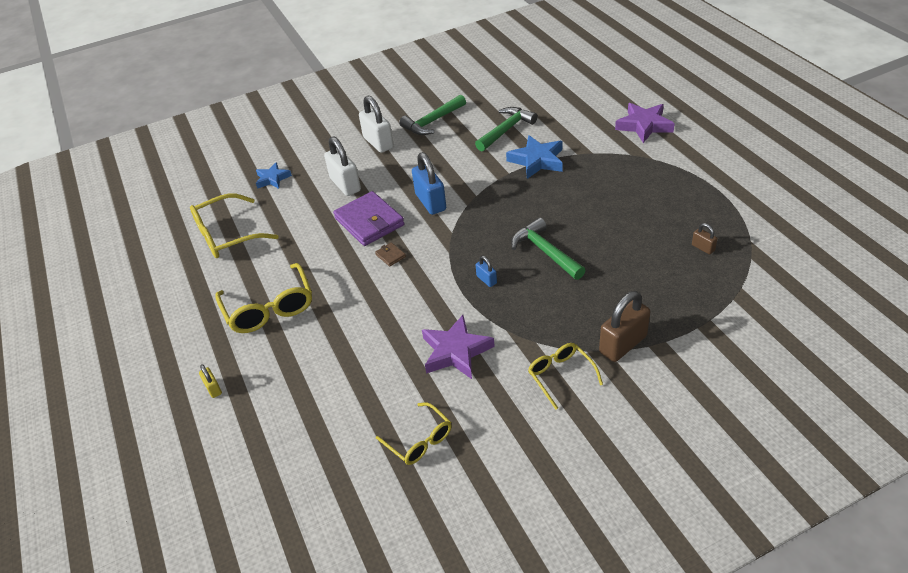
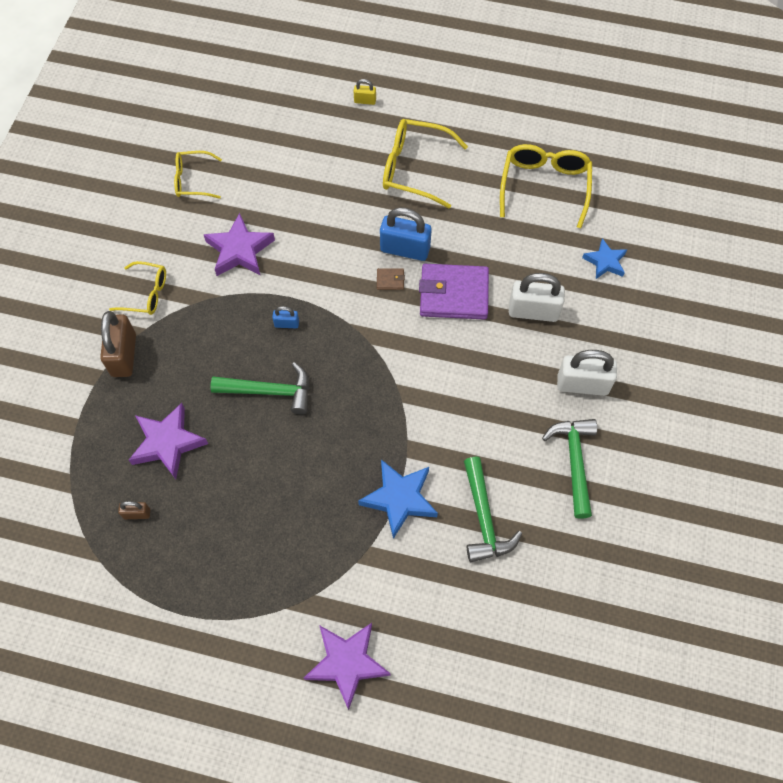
camera: 125 degrees right, 20 degrees up
(430, 202) = (432, 359): blue padlock -> blue padlock (405, 249)
(644, 270) = (168, 443): none -> purple star

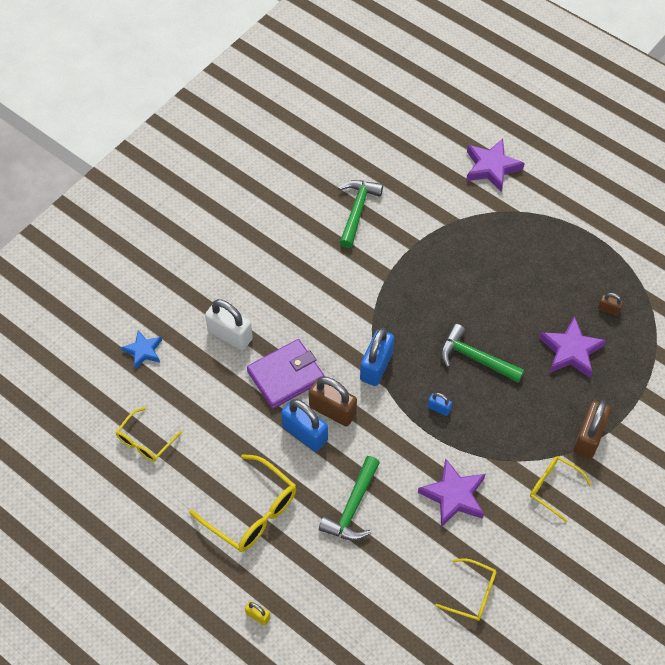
camera: 155 degrees left, 5 degrees down
(369, 340) = (376, 366): none -> blue padlock
(390, 280) = (332, 410): brown wallet -> brown padlock
(399, 499) = (410, 245): blue star -> none
(453, 294) = (286, 376): purple wallet -> purple wallet turned 60 degrees counterclockwise
(544, 186) = (145, 441): yellow glasses -> yellow glasses, size x0.61
(574, 462) = (271, 219): green hammer -> green hammer (352, 507)
(582, 384) = (230, 266): white padlock -> none

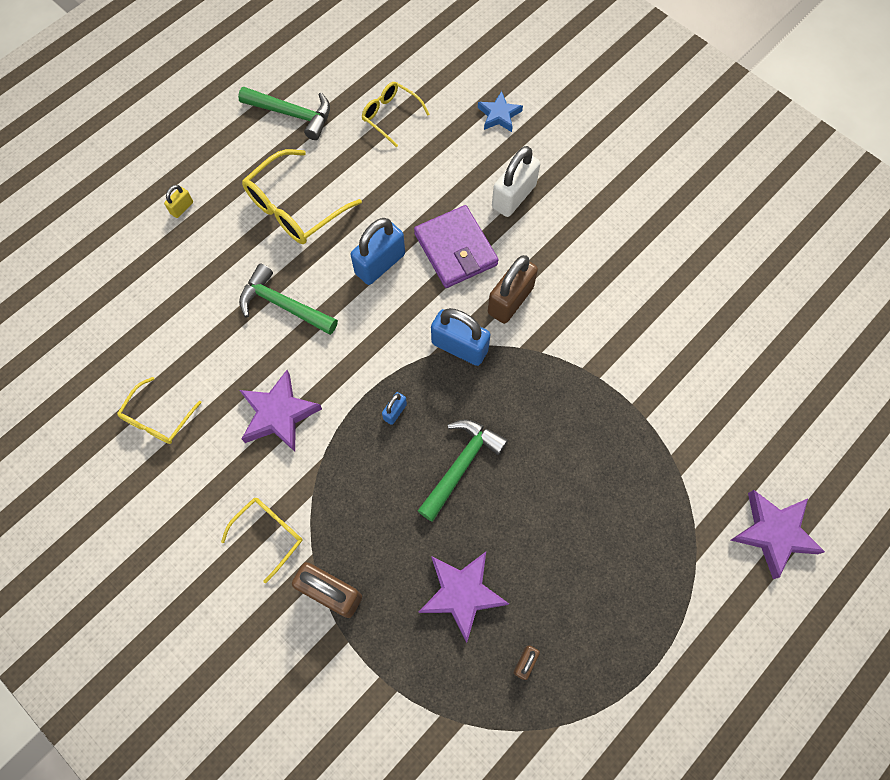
camera: 95 degrees right, 10 degrees up
(332, 410) = (406, 294): brown padlock -> brown padlock (510, 300)
(357, 211) = (692, 346): green hammer -> green hammer (292, 114)

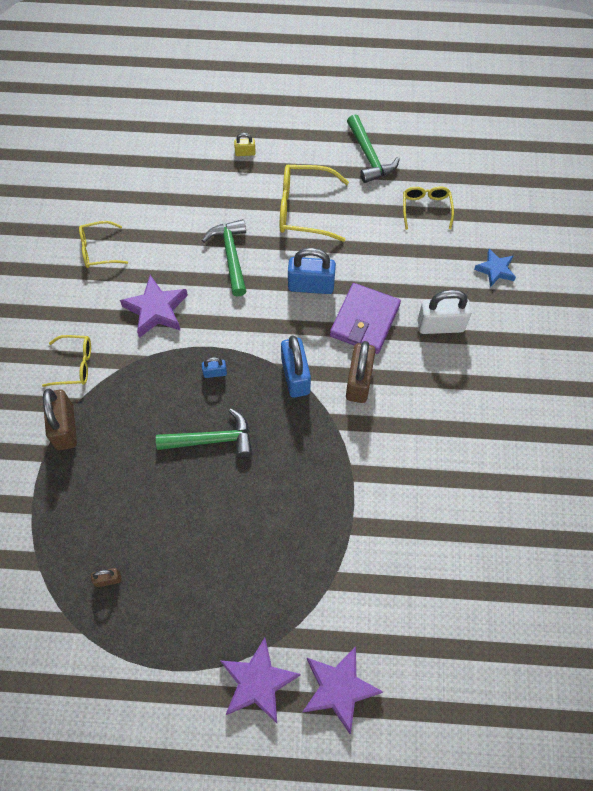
camera: 50 degrees right, 5 degrees down
(462, 593) = (124, 505): purple star -> purple star (258, 682)
(510, 300) = (359, 382): brown padlock -> brown padlock turned 75 degrees counterclockwise

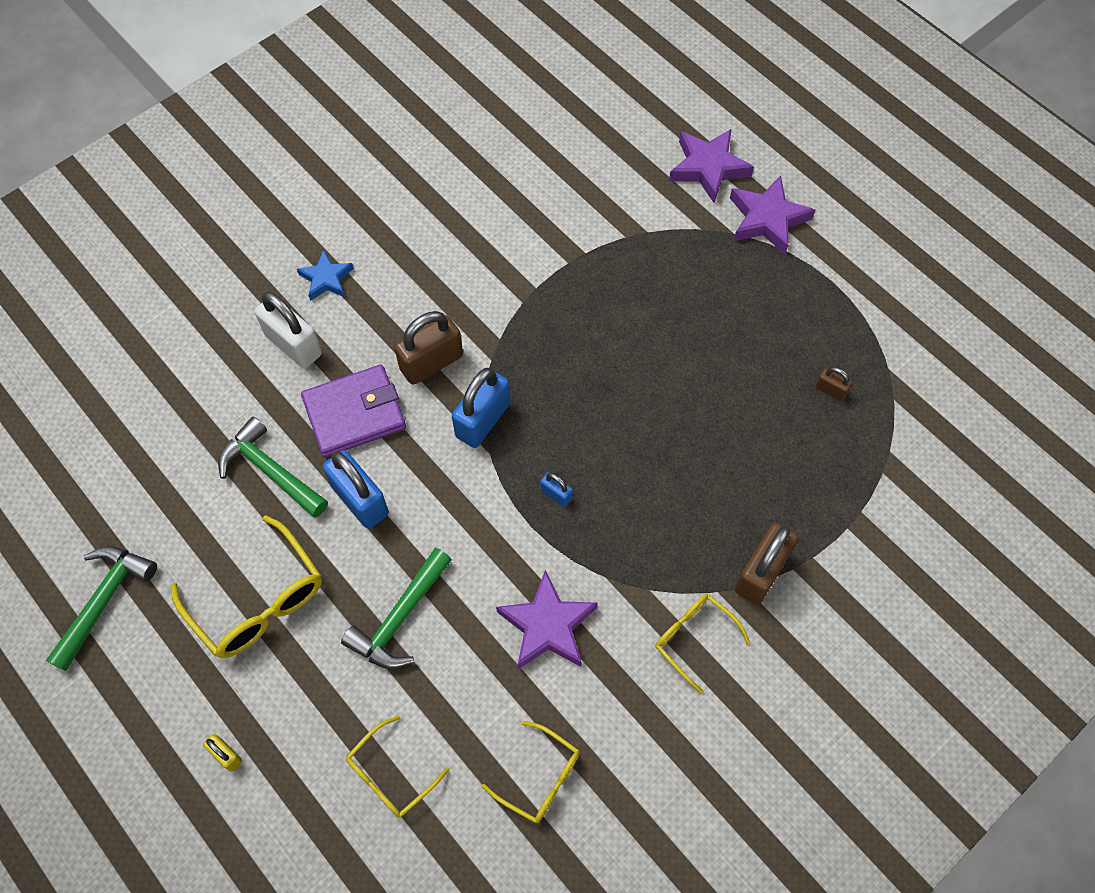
camera: 135 degrees left, 0 degrees up
(212, 440) = (624, 430): green hammer -> green hammer (270, 471)
(426, 208) = (139, 474): yellow glasses -> yellow glasses (390, 775)
(495, 270) = (172, 348): blue star -> blue star (326, 279)

